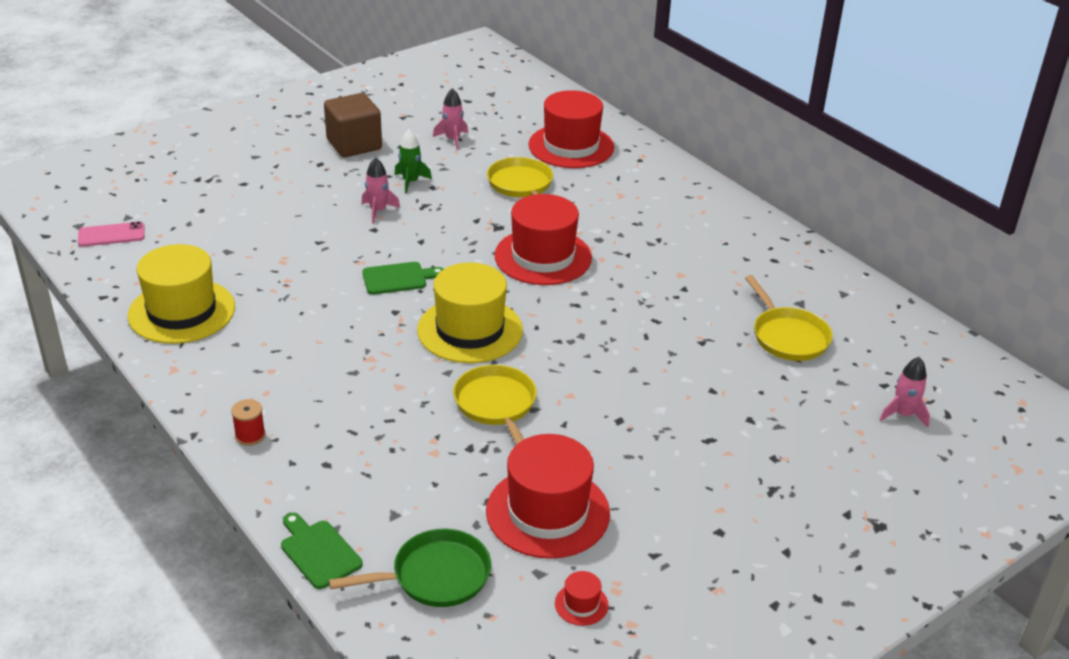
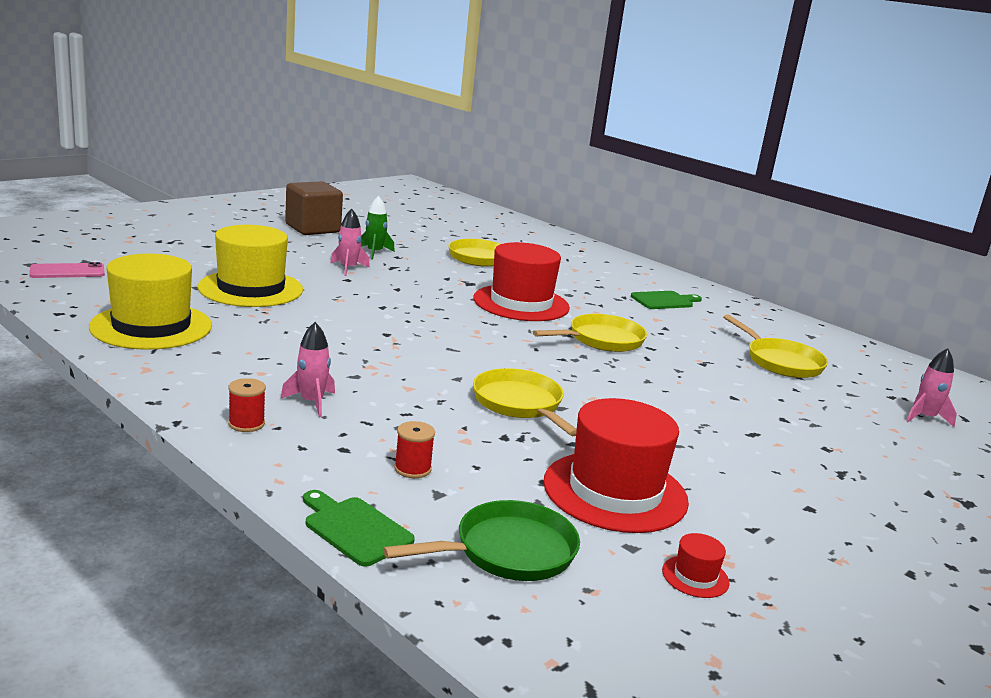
camera: 10 degrees left, 15 degrees down
(379, 487) = (412, 469): none -> red spool
(398, 278) = (382, 311): green cutting board -> green cutting board (664, 301)
(452, 139) = (406, 230): pink rocket -> pink rocket (311, 402)
(470, 330) = (469, 349): yellow hat -> yellow hat (251, 288)
(571, 146) = (516, 240): red hat -> none
(608, 311) = (601, 340): none -> yellow pan

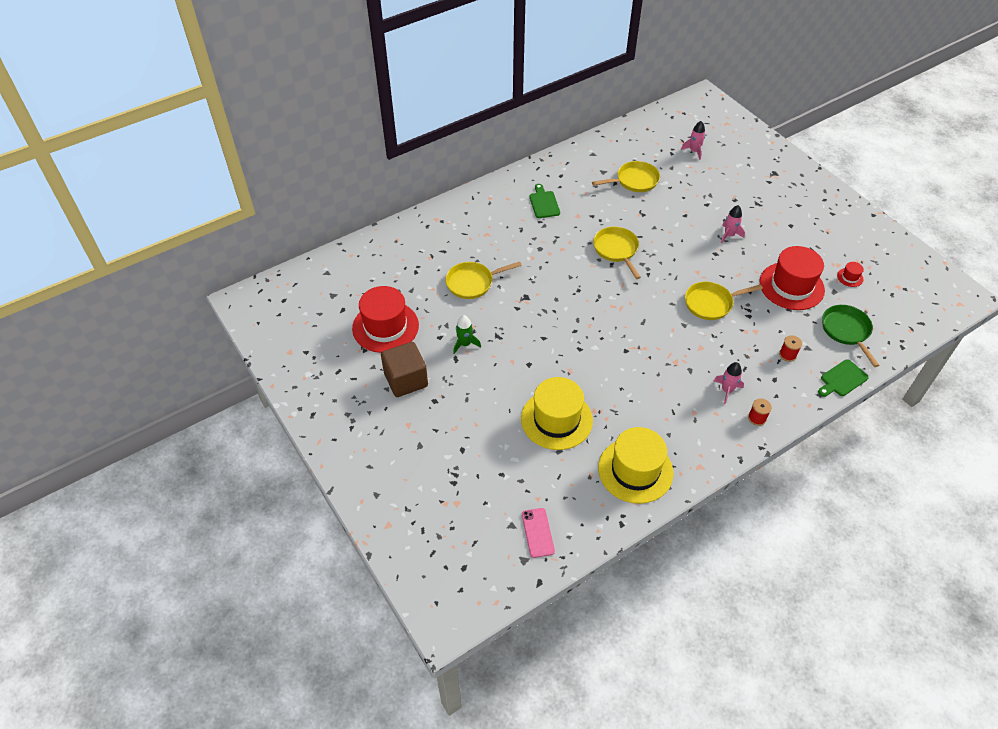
camera: 75 degrees left, 30 degrees up
(348, 268) = (504, 362): pink rocket -> pink rocket (729, 235)
(521, 303) = (560, 276): red hat -> red hat (385, 327)

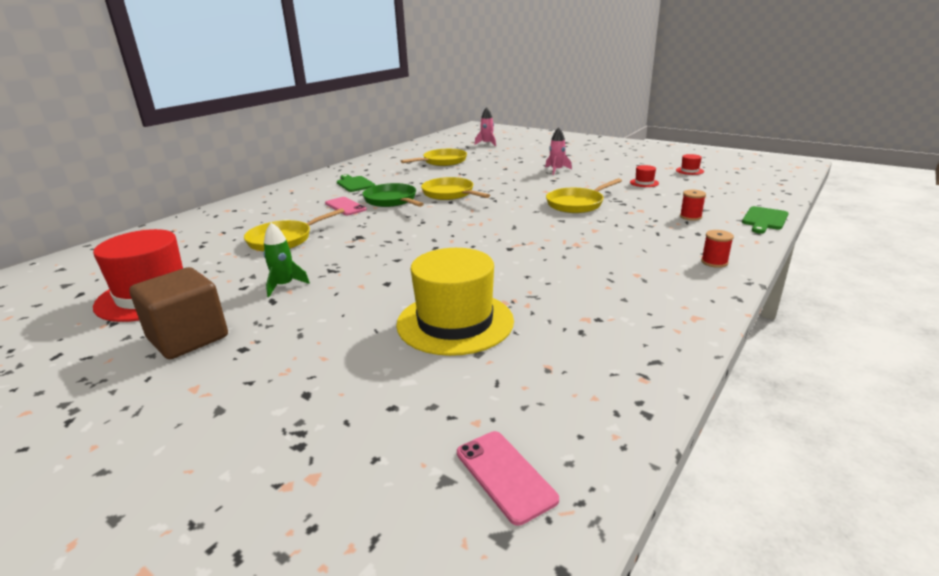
camera: 20 degrees left, 25 degrees down
(527, 244) = (345, 206): none -> pink phone
(635, 470) = (611, 344): yellow hat -> none
(727, 390) = (656, 251): pink rocket -> none
(791, 286) = (644, 183): red hat -> red hat, size x0.40
(846, 331) = (727, 194): green pan -> green pan (392, 201)

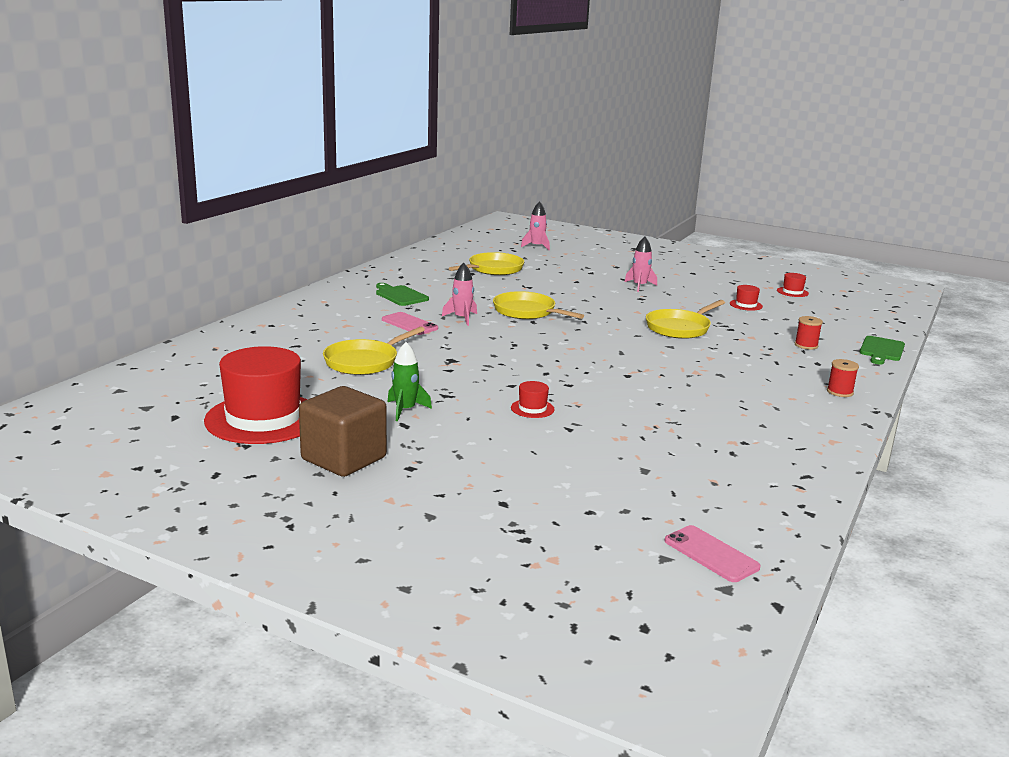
camera: 10 degrees left, 5 degrees down
(392, 201) = (462, 318): green pan -> pink rocket
(402, 283) = (532, 408): none -> red hat
(455, 322) = (608, 445): yellow hat -> none

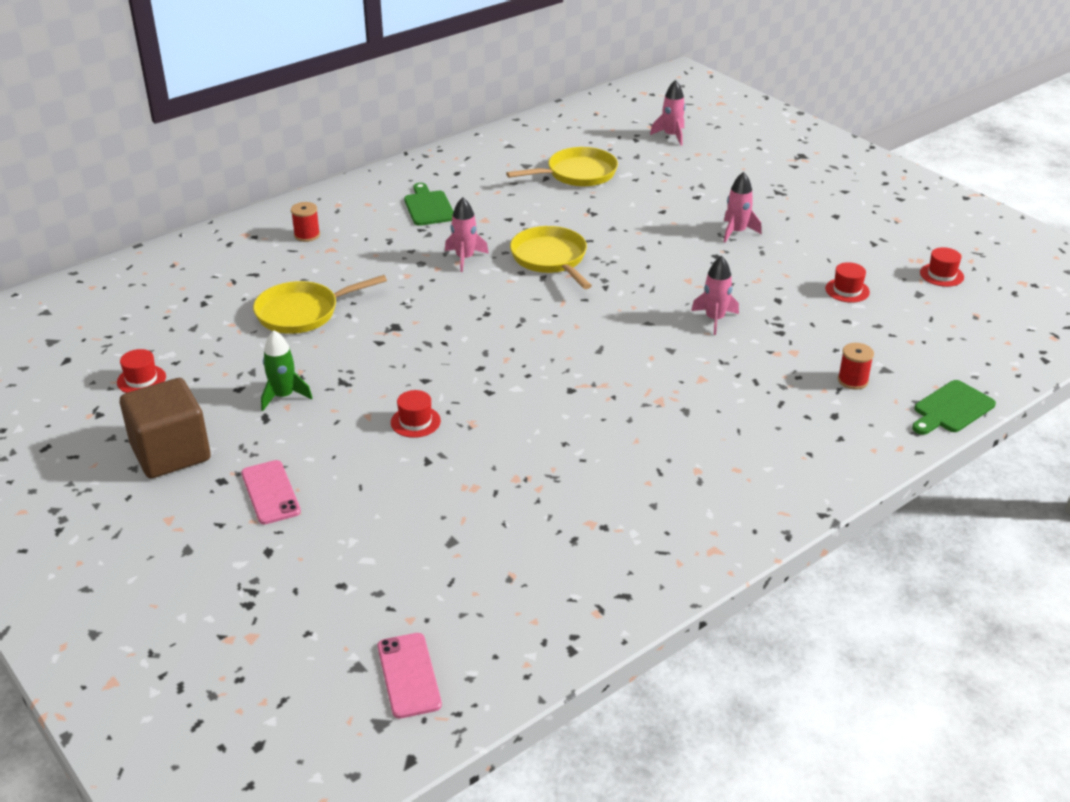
camera: 25 degrees right, 15 degrees up
(263, 418) = (141, 379): red hat -> red hat, size x0.40
(409, 324) = (398, 259): pink phone -> pink phone (270, 492)
(680, 328) = (715, 319): yellow pan -> pink rocket
(840, 392) = (810, 472): red spool -> red spool (307, 235)

